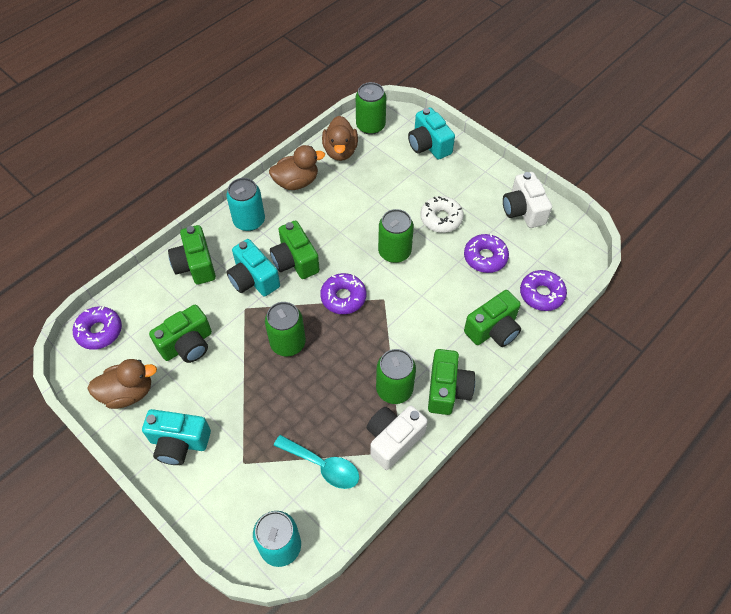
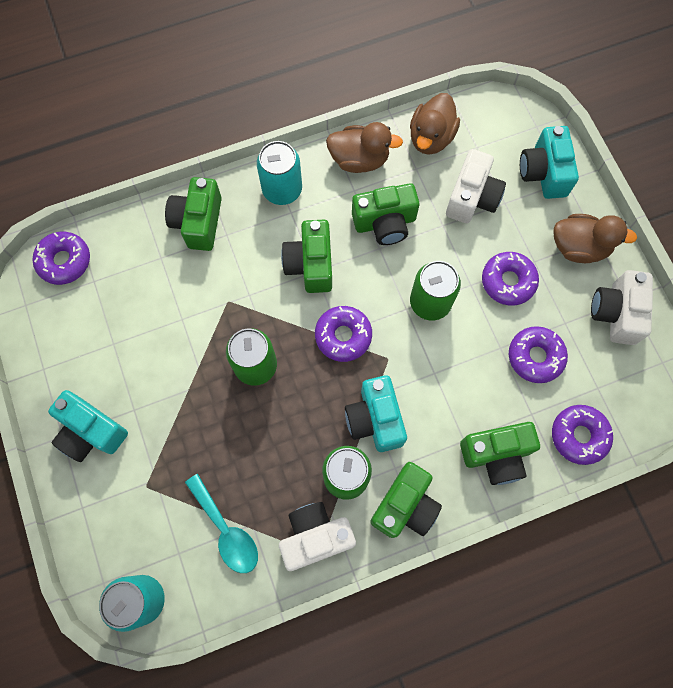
camera: 25 degrees right, 15 degrees up
(128, 393) = (64, 349): brown duck -> brown duck (579, 247)
(187, 344) = (148, 319): green camera -> green camera (385, 223)
(253, 279) = (254, 268): turquoise camera -> turquoise camera (375, 419)
(370, 126) = (484, 116): green can -> none
(388, 177) = (472, 198): none -> white camera
(441, 218) = (508, 281): white donut -> purple donut

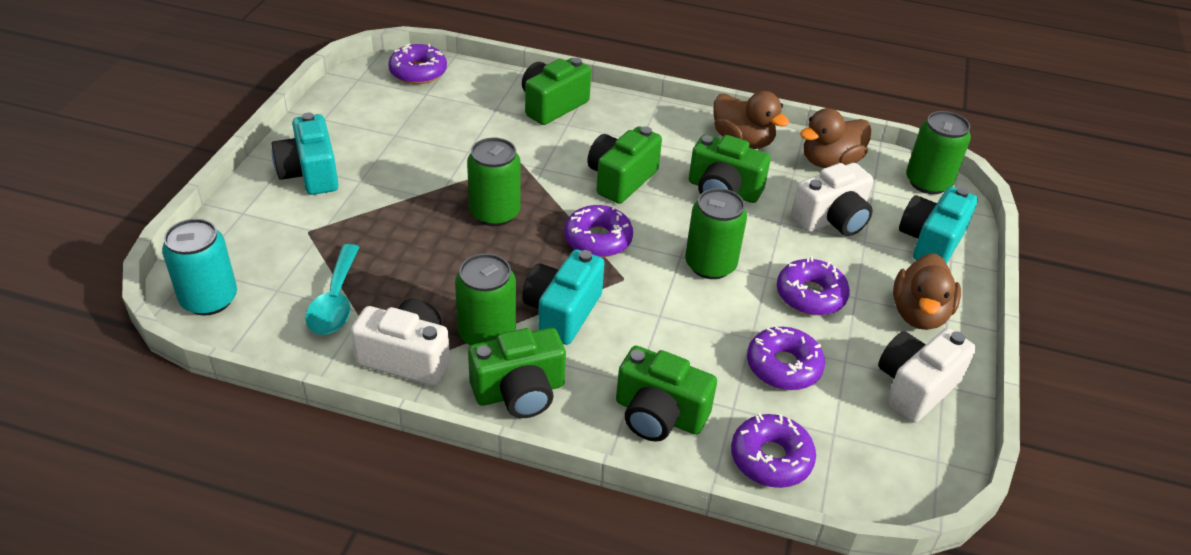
camera: 35 degrees right, 30 degrees down
(282, 189) = (648, 123): turquoise can -> none
(505, 112) = (928, 182): none -> green can
(579, 247) = (919, 314): brown duck -> brown duck turned 60 degrees clockwise

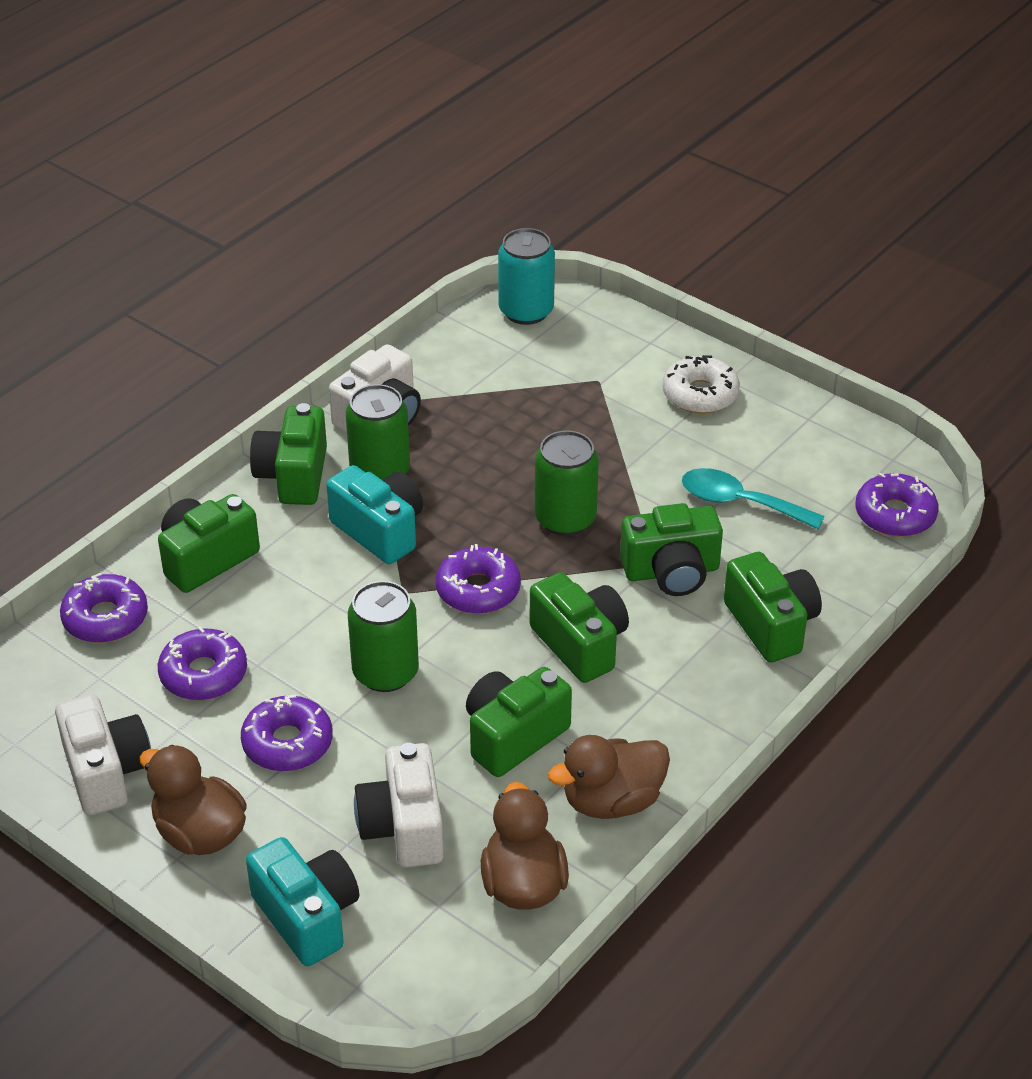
camera: 115 degrees right, 0 degrees up
(310, 173) = (700, 394): turquoise camera -> white donut
(335, 301) = (481, 384): turquoise spoon -> turquoise spoon (739, 502)
(525, 153) = (671, 572): none -> green camera
(928, 182) = (425, 984): green can -> none

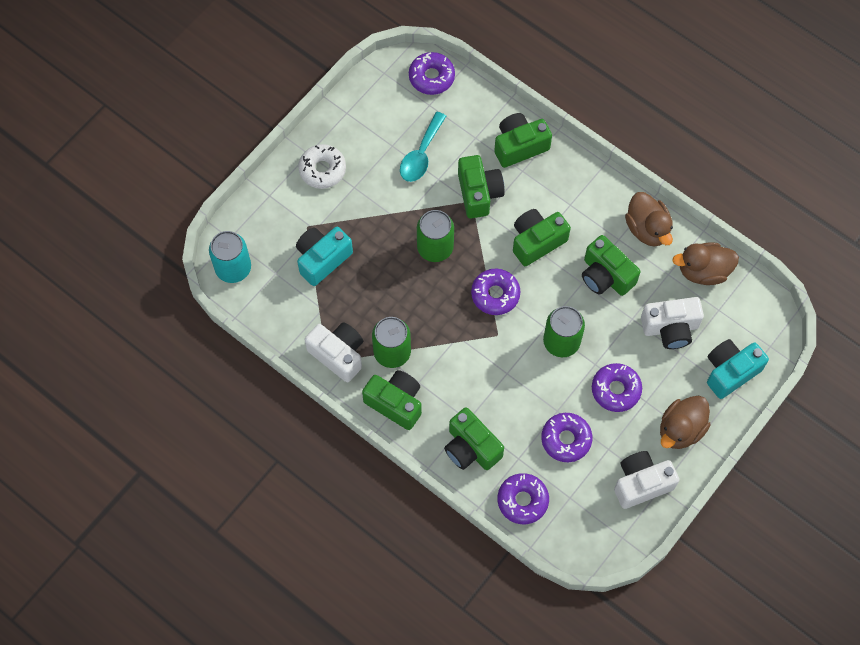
camera: 90 degrees left, 25 degrees up
(293, 475) = (395, 403): green camera -> green camera turned 150 degrees counterclockwise
(380, 531) = (446, 350): turquoise camera -> turquoise camera (322, 259)

